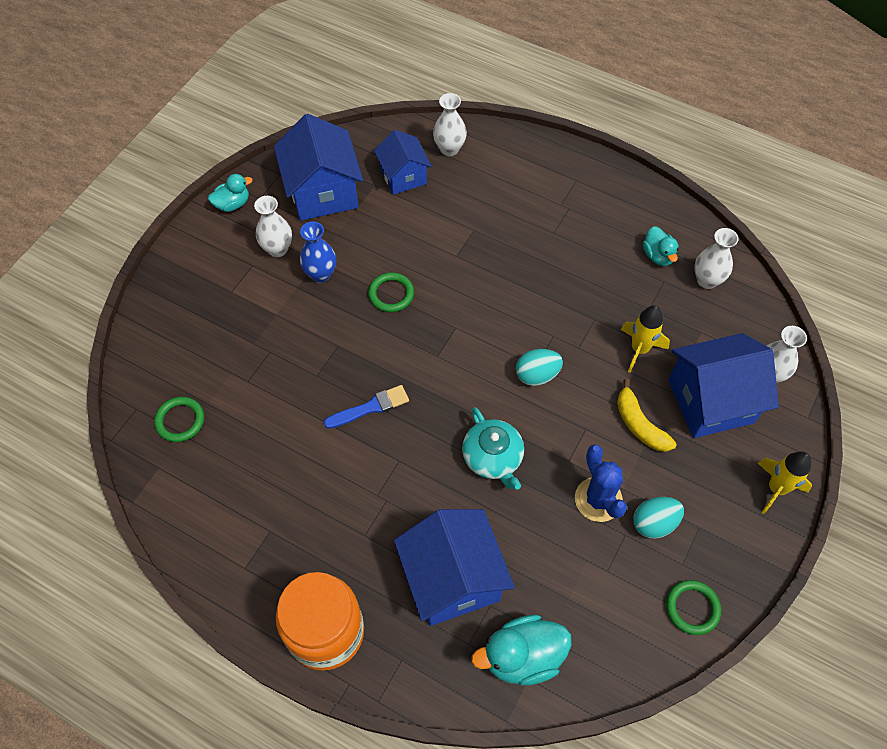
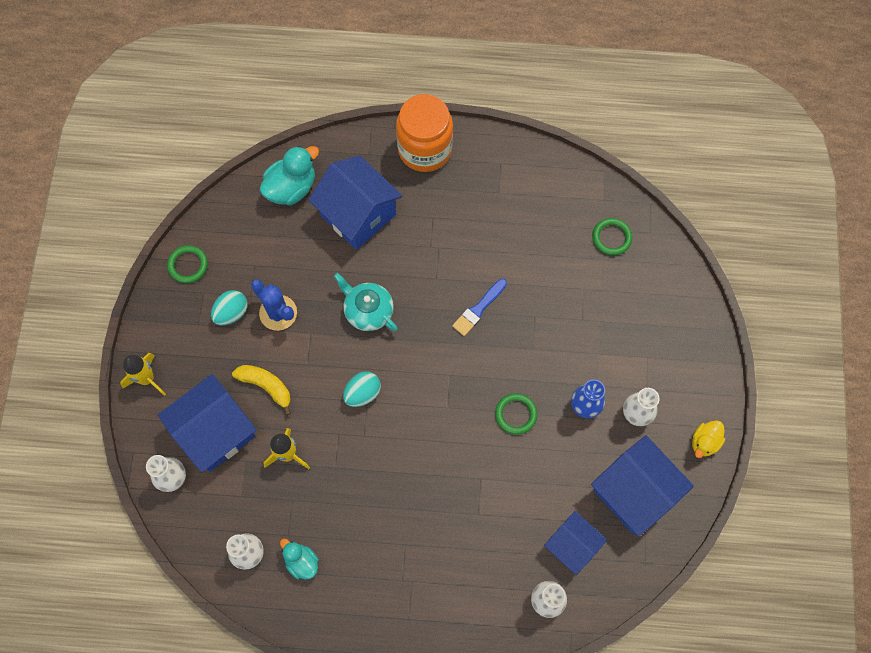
camera: 155 degrees right, 10 degrees up
(232, 204) = (704, 442): turquoise duck -> yellow duck

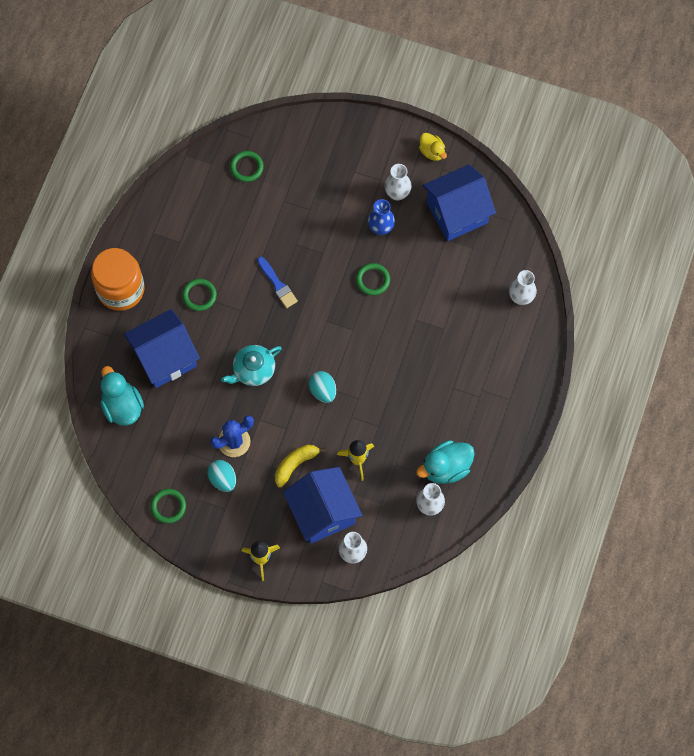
camera: 75 degrees left, 0 degrees up
(301, 562) = (446, 468): turquoise duck -> turquoise duck, size x1.65
(441, 230) = (199, 295): none -> green ring
(572, 546) = (485, 268): blue house -> none

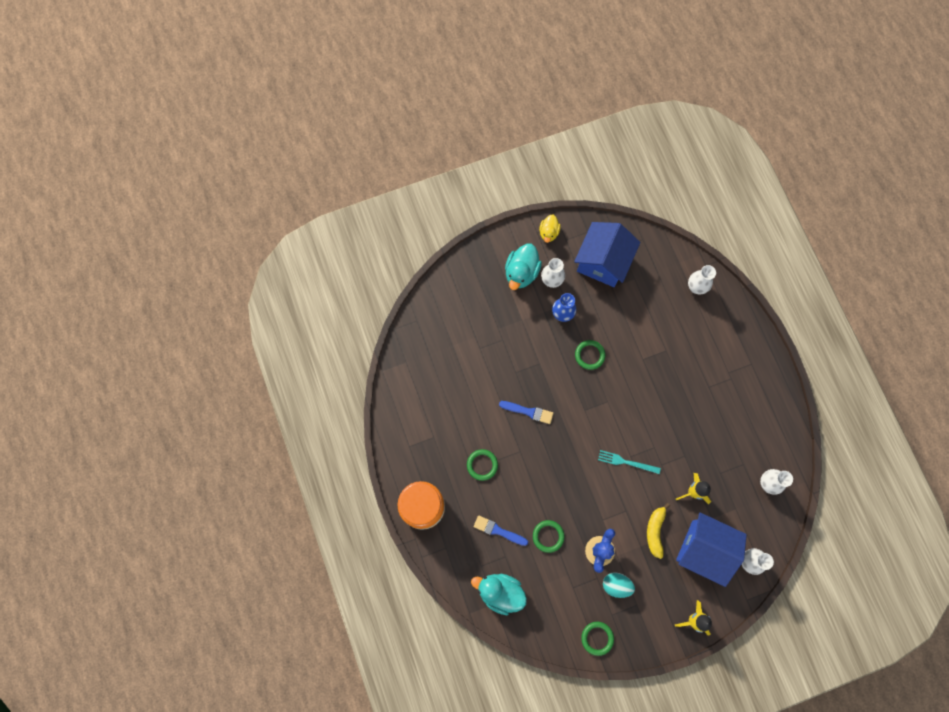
camera: 40 degrees left, 5 degrees up
(165, 357) = (498, 531): blue house -> blue brush
(246, 167) = (433, 345): green ring -> green ring (548, 536)
(253, 370) = (567, 487): turquoise teapot -> none
(323, 390) = (626, 462): turquoise egg -> turquoise fork
(432, 152) = (548, 232): yellow duck -> yellow duck turned 90 degrees clockwise
(446, 468) = (754, 447): turquoise duck -> turquoise duck (521, 272)

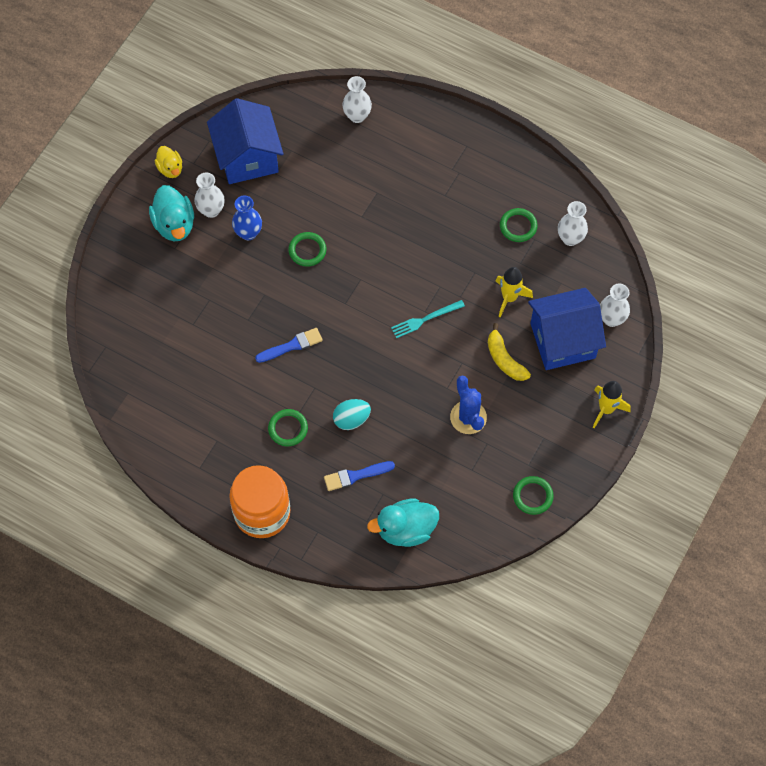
camera: 40 degrees left, 10 degrees down
(548, 536) = (408, 443): green ring -> green ring (518, 226)
(616, 585) = (509, 435): turquoise egg -> turquoise egg (351, 419)

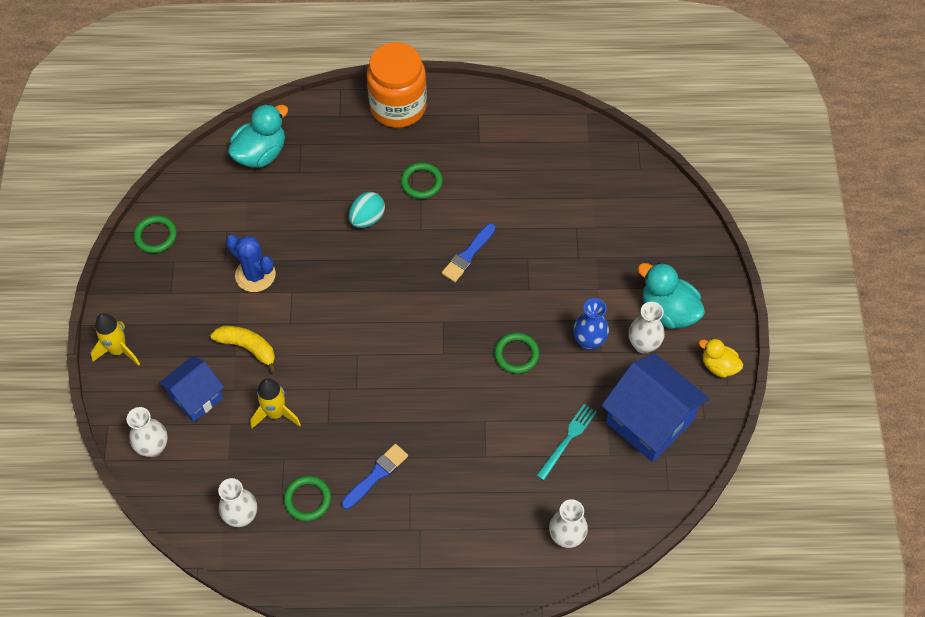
camera: 150 degrees right, 5 degrees down
(355, 476) = (333, 174): blue brush -> blue brush (376, 475)
(425, 319) = (351, 346): turquoise fork -> turquoise fork (567, 439)
(562, 341) = (196, 397): blue house -> blue house, size x0.62

